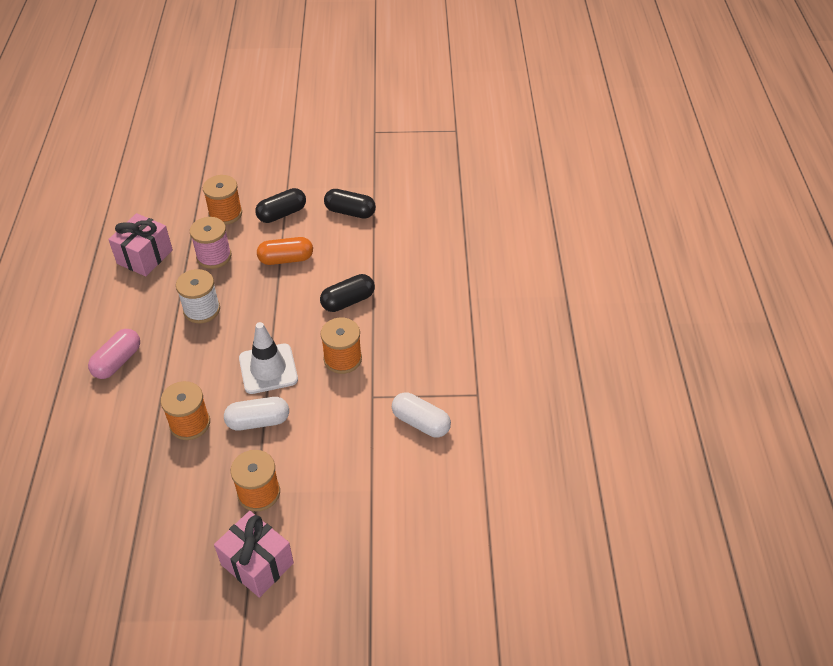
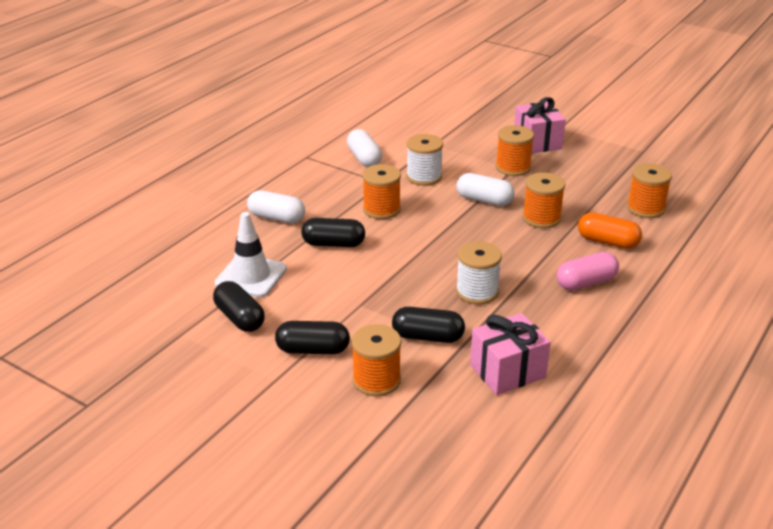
camera: 145 degrees left, 15 degrees down
(89, 495) = (645, 208): none -> orange spool
(214, 256) = (427, 337): pink spool -> black capsule
(268, 369) = (449, 226): white traffic cone -> white traffic cone (251, 276)
(286, 259) = (354, 301): orange capsule -> orange capsule (607, 241)
(339, 425) = (424, 177): none -> white spool
(419, 304) = (276, 218): none -> white capsule

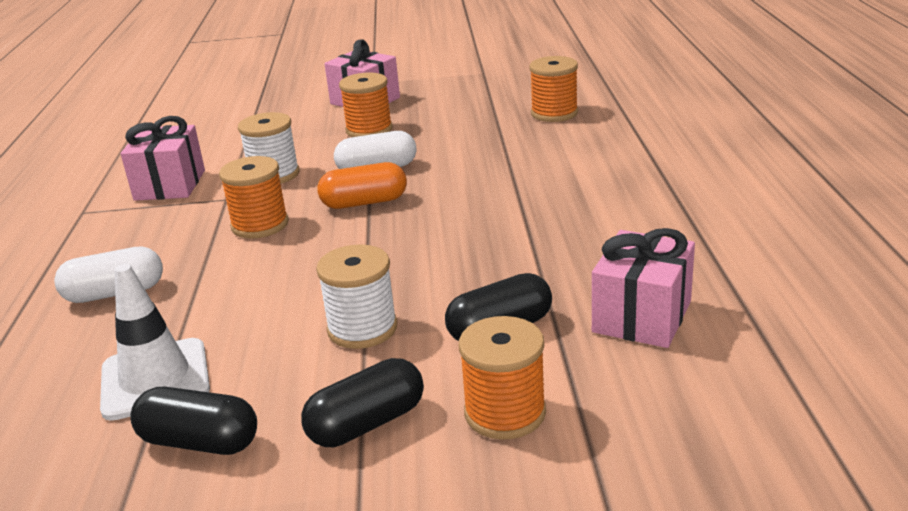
camera: 35 degrees left, 5 degrees down
(333, 244) = (238, 286): black capsule -> none
(364, 158) = (170, 185): white capsule -> pink gift
(477, 292) = (492, 255): white spool -> white spool (362, 329)
(541, 218) = (463, 160): orange spool -> none
(586, 283) = (593, 195): pink capsule -> none
(607, 241) = (560, 153): orange capsule -> orange capsule (364, 202)

